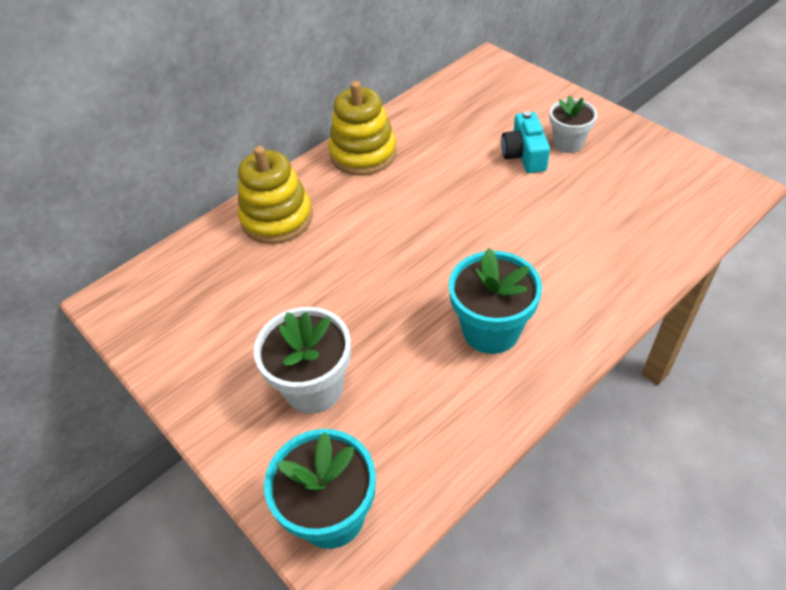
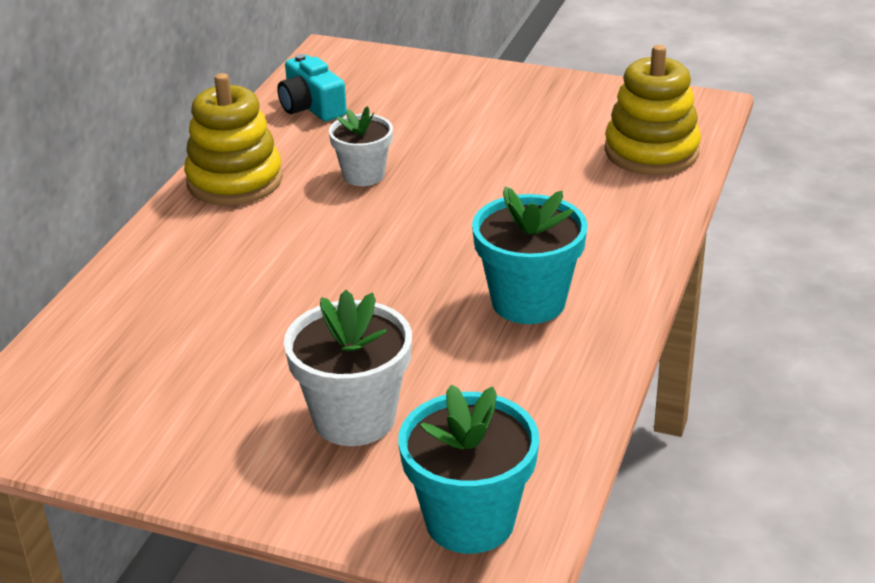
camera: 30 degrees left, 15 degrees down
(277, 218) = (166, 274): yellow stacking toy -> yellow stacking toy (651, 151)
(524, 155) = (445, 133): turquoise camera -> turquoise camera (311, 107)
(568, 143) = (489, 110): white flower pot -> white flower pot (363, 175)

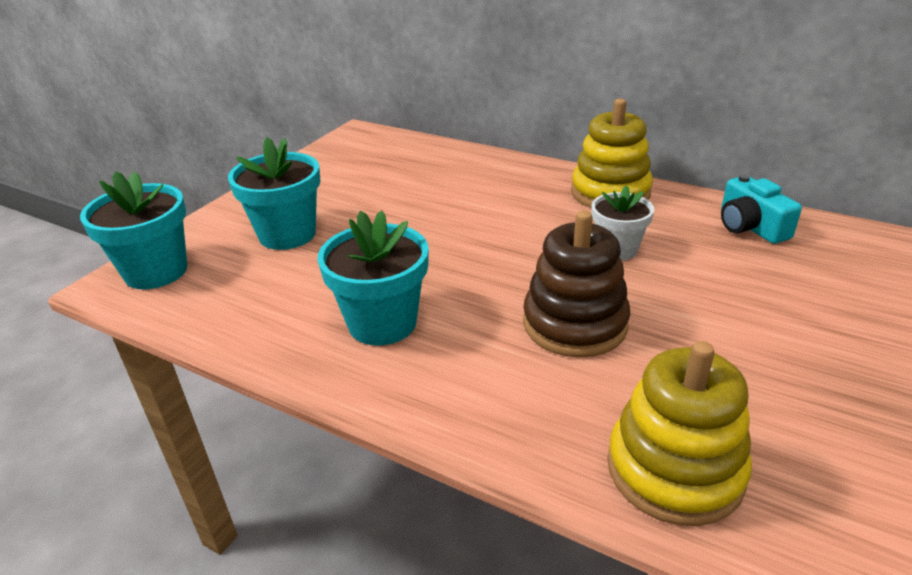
camera: 100 degrees right, 0 degrees up
(311, 107) = (750, 227): turquoise camera -> turquoise camera turned 90 degrees counterclockwise
(354, 418) = (287, 234): white flower pot -> turquoise flower pot
(498, 194) = (574, 324): none -> brown stacking toy

